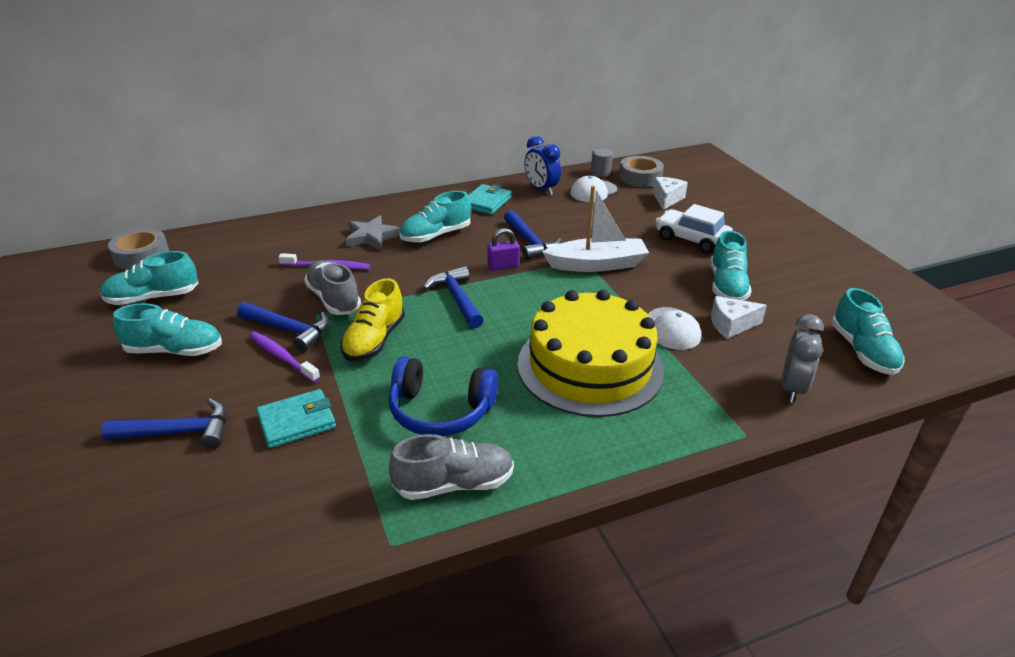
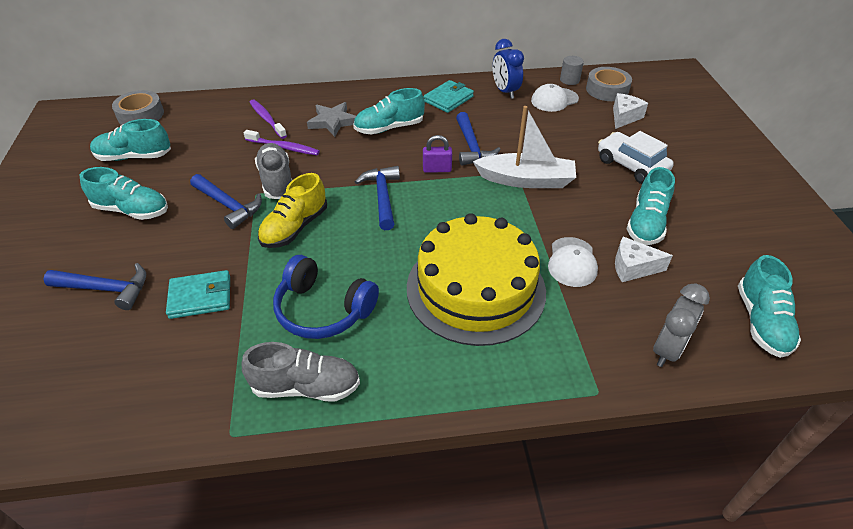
camera: 15 degrees right, 10 degrees up
(282, 357) = (213, 231): purple toothbrush -> purple toothbrush (267, 119)

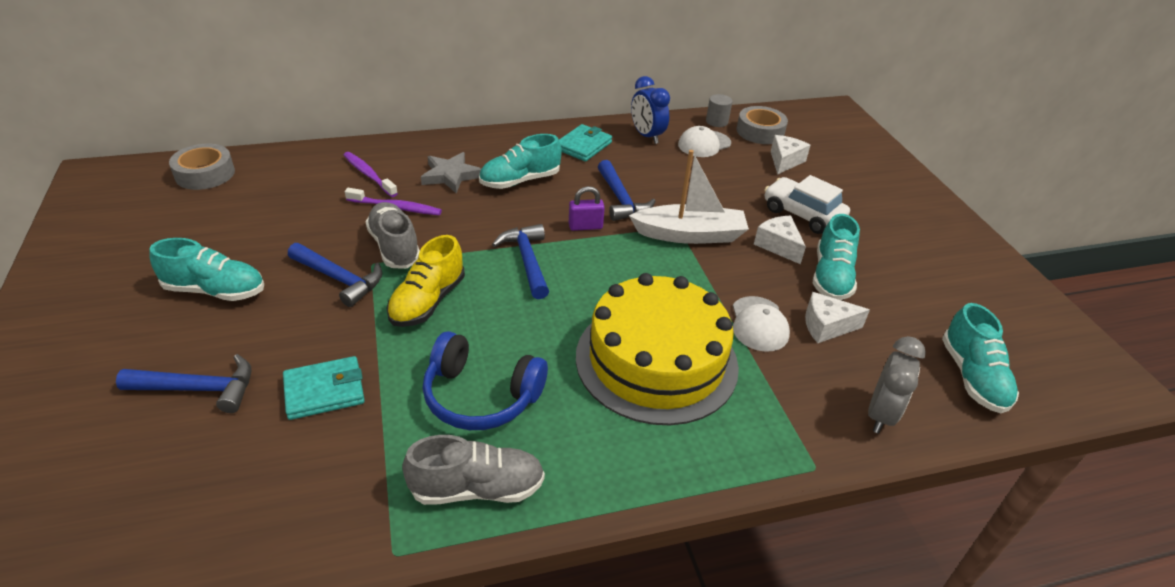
camera: 10 degrees left, 5 degrees down
(134, 157) = (206, 225): turquoise shoe -> none
(603, 193) = (778, 245): none -> white cheese

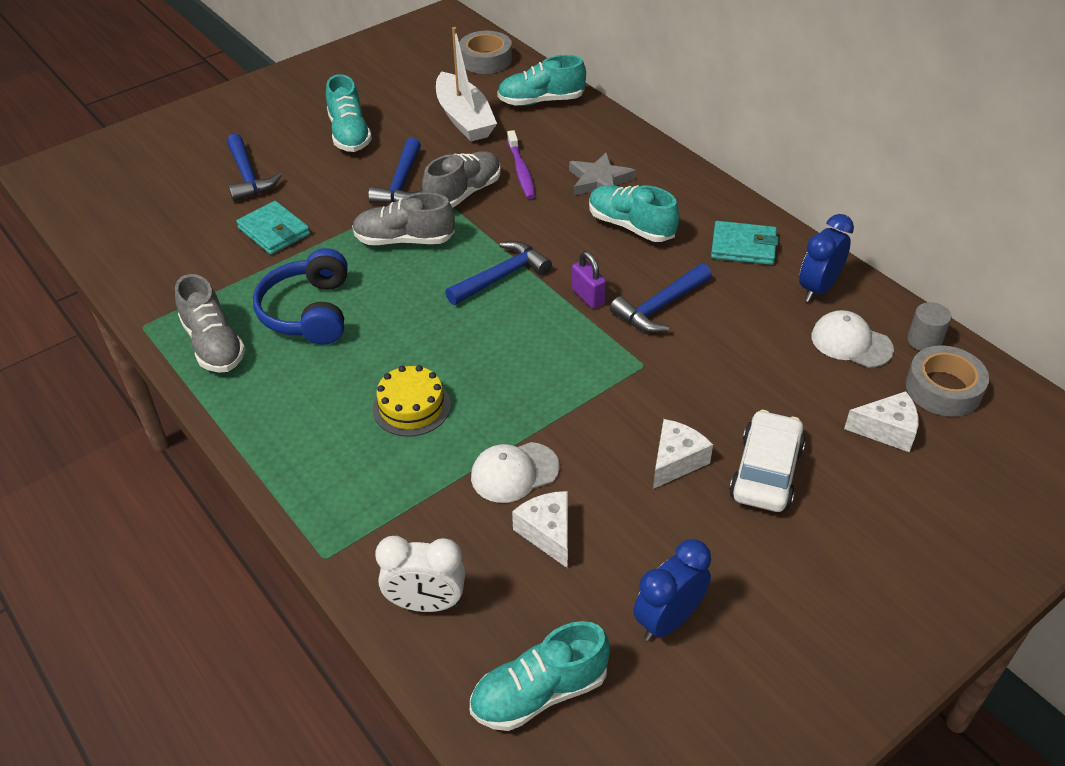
camera: 70 degrees right, 5 degrees up
(368, 175) = (558, 135): purple toothbrush -> none
(428, 301) = (404, 240): yellow shoe -> grey shoe
(656, 360) = (411, 406): yellow cake -> yellow cake, size x0.46
(690, 235) = (636, 379): white boat -> white boat (464, 119)
(831, 277) = (648, 523): turquoise shoe -> turquoise shoe (541, 101)
(881, 414) = (426, 603): grey clock -> white clock
(917, 297) = (668, 620): none -> blue clock

